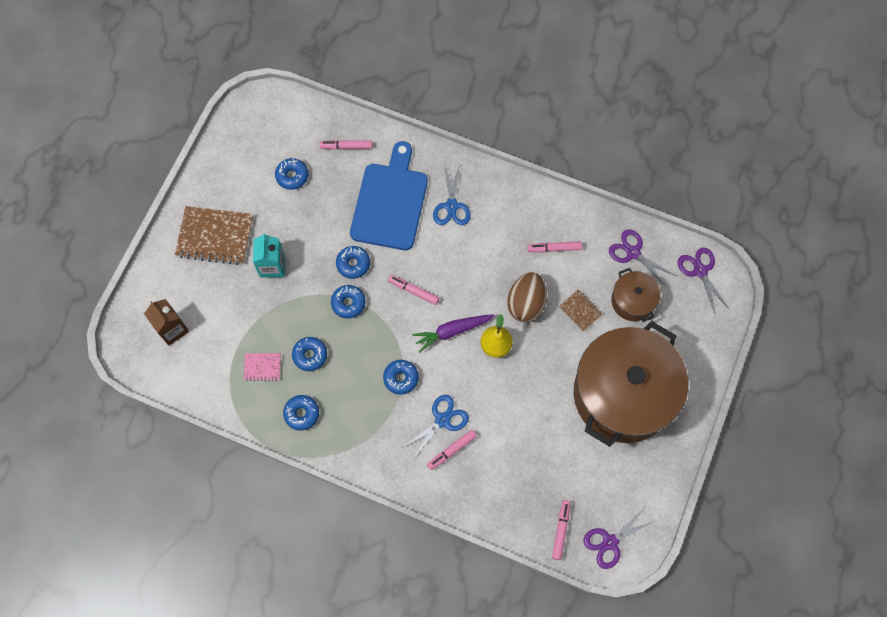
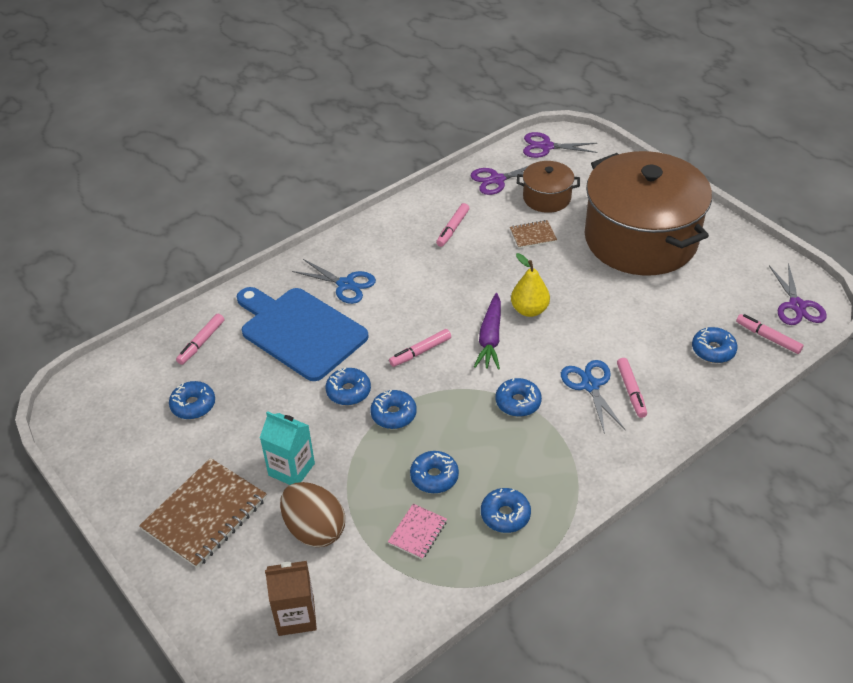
camera: 60 degrees left, 25 degrees down
(525, 494) = (713, 350): none -> blue donut
(526, 303) = (498, 270): brown egg -> brown egg (314, 529)

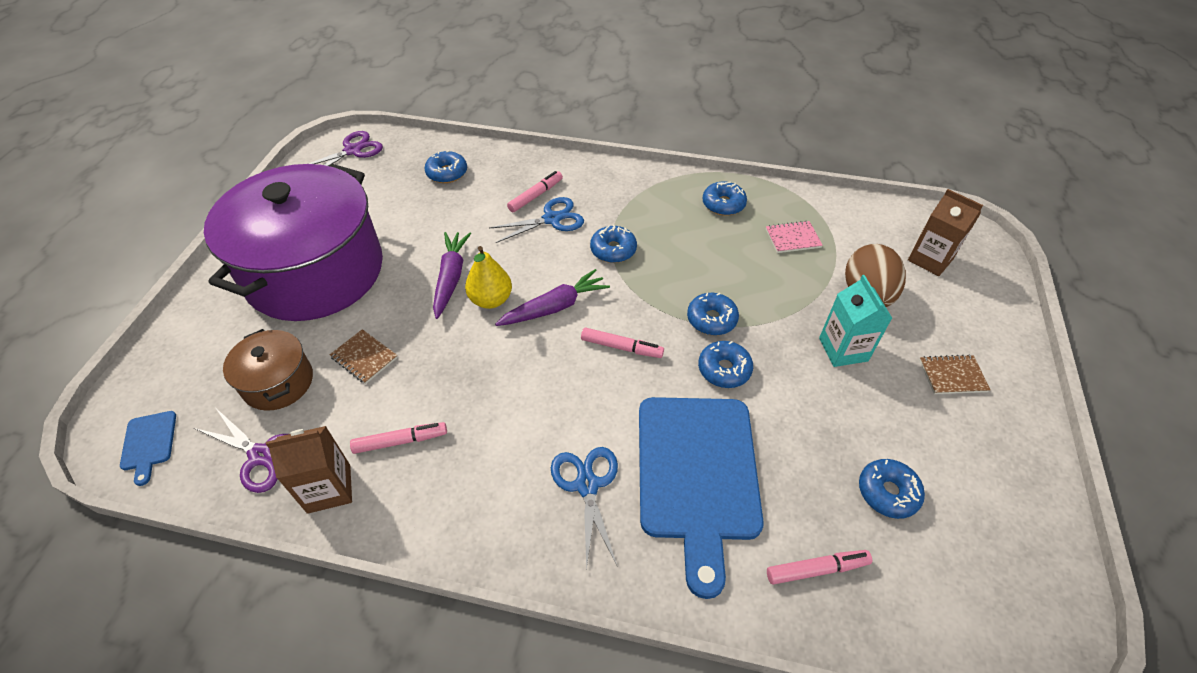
camera: 130 degrees left, 5 degrees up
(205, 514) = (952, 376): brown notebook -> brown notebook, size x0.50
(434, 477) = (739, 257): blue donut -> none
(449, 195) = (329, 488): none -> brown carton
(546, 147) = (149, 443): purple scissors -> blue cutting board
(571, 300) = (451, 278): none -> purple carrot
(590, 385) = (552, 219): blue scissors -> blue scissors turned 150 degrees counterclockwise
(640, 239) = (315, 271): brown pot -> purple pot
(768, 337) = (407, 152): pink marker -> none

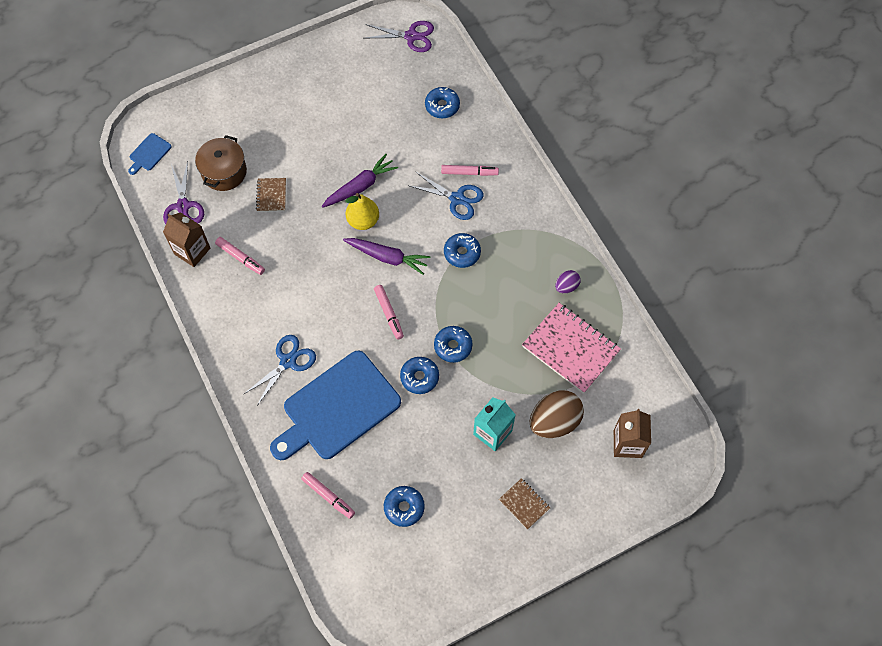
camera: 50 degrees right, 15 degrees up
(315, 271) = (302, 116): purple pot -> none
(723, 204) = (566, 286): blue donut -> purple egg
(792, 238) = (570, 349): pink notebook -> pink notebook, size x2.00

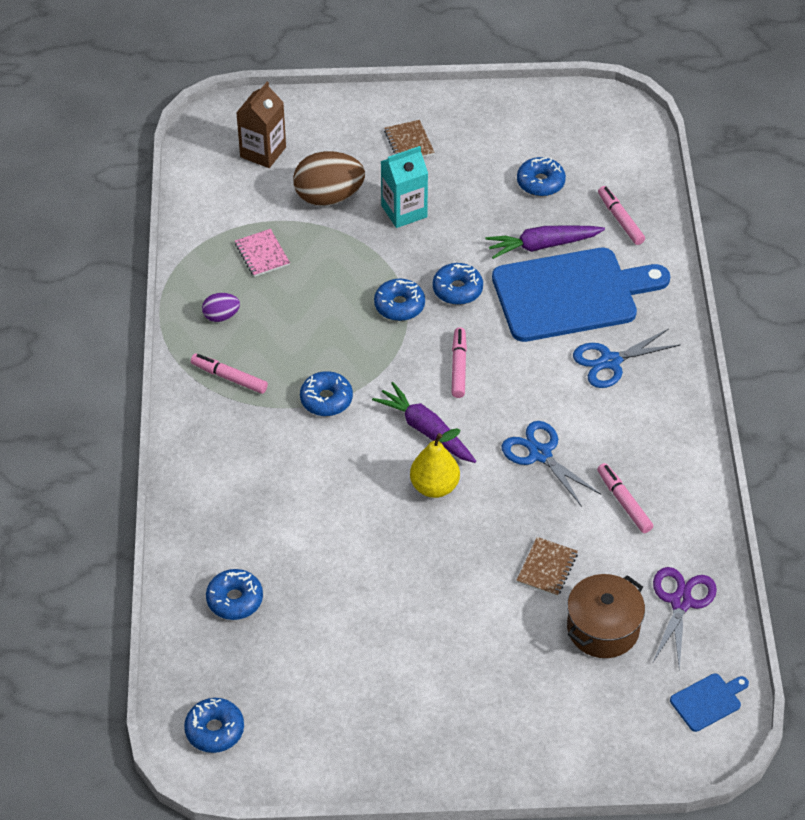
camera: 155 degrees left, 15 degrees down
(192, 251) = (688, 536): brown carton -> none
(360, 186) = (415, 532): purple carrot -> purple carrot (542, 245)
(411, 36) = (214, 730): purple scissors -> blue donut
(457, 198) = (292, 466): blue scissors -> blue scissors (540, 454)
(469, 173) = (254, 492): pink marker -> pink marker (229, 377)
(570, 349) = (262, 254): pink notebook -> pink notebook, size x0.50

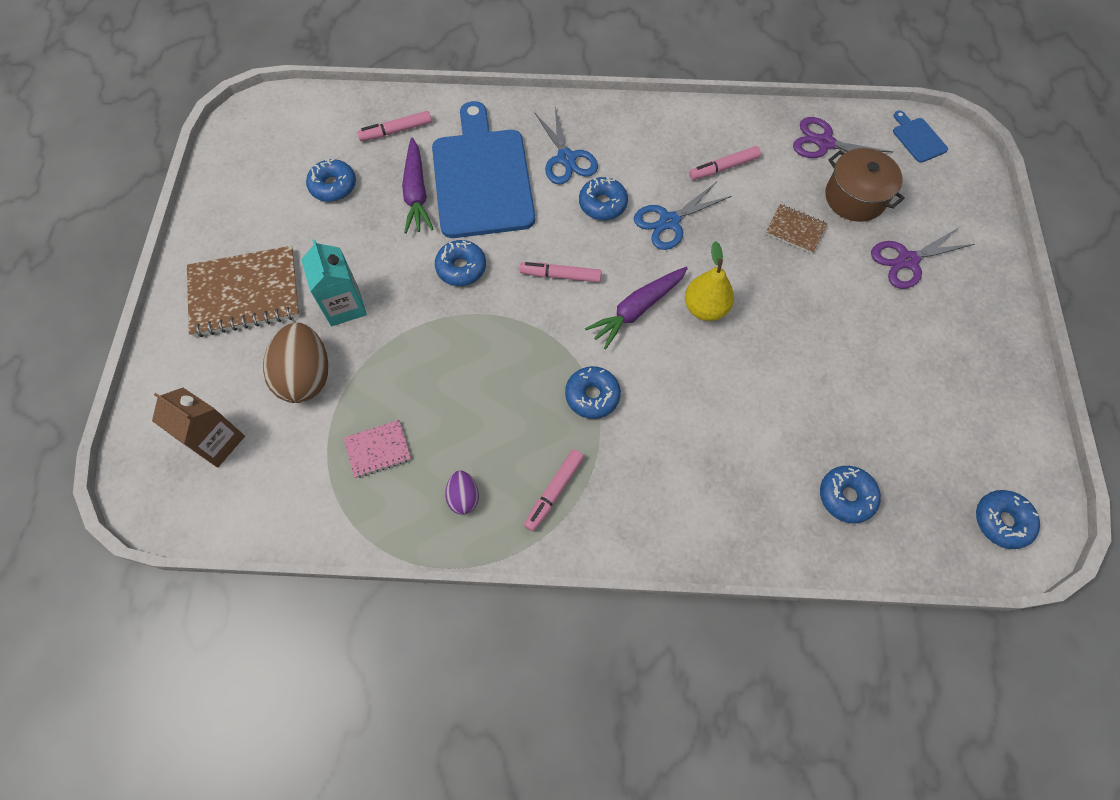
camera: 85 degrees left, 15 degrees up
(399, 305) = (474, 320): blue donut -> blue donut (602, 204)
(409, 143) = (245, 293): brown notebook -> brown notebook, size x2.00
(520, 674) = (907, 260): none -> purple scissors

